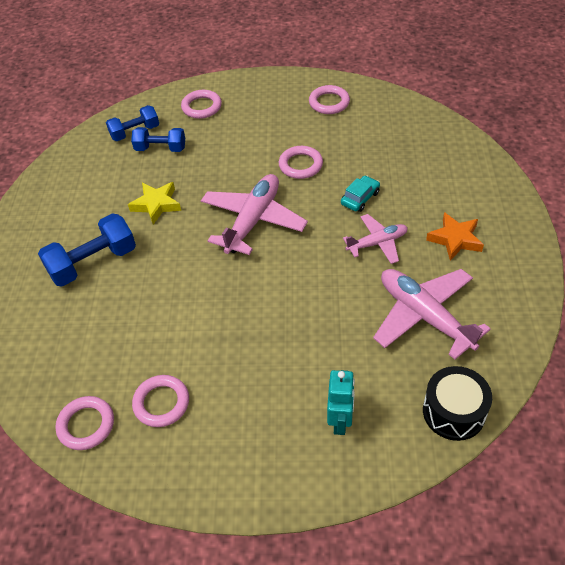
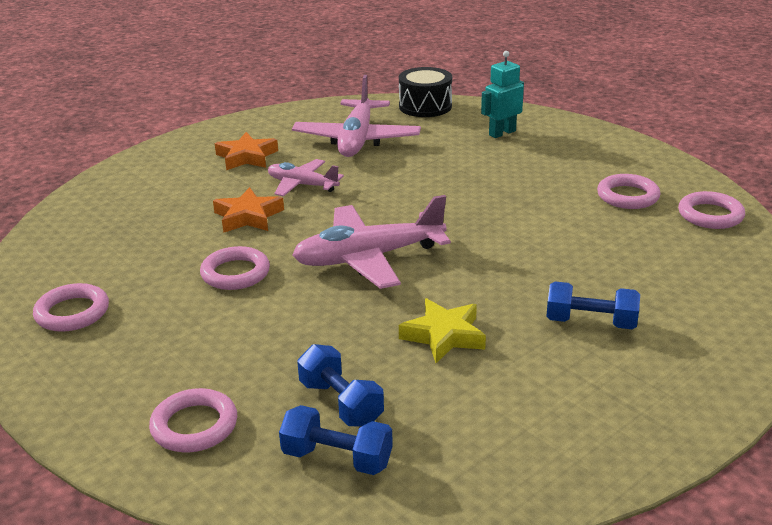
camera: 135 degrees left, 20 degrees down
(93, 263) = (590, 322): blue dumbbell -> blue dumbbell, size x0.65
(360, 198) = (248, 216): turquoise car -> orange star

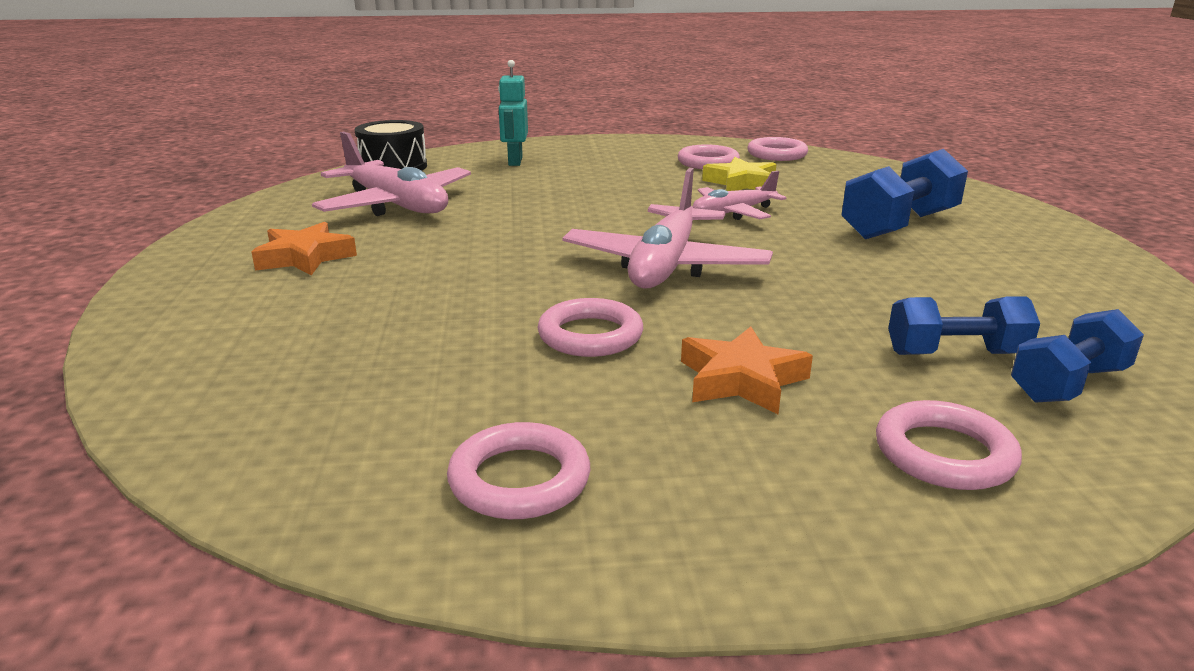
camera: 55 degrees left, 5 degrees down
(248, 216) = (460, 294): orange star -> orange star (741, 379)
(302, 185) = (442, 251): pink plane -> pink plane (733, 213)
(444, 335) = (864, 277): yellow star -> yellow star (741, 183)
(590, 322) = (899, 225): blue dumbbell -> blue dumbbell, size x1.53

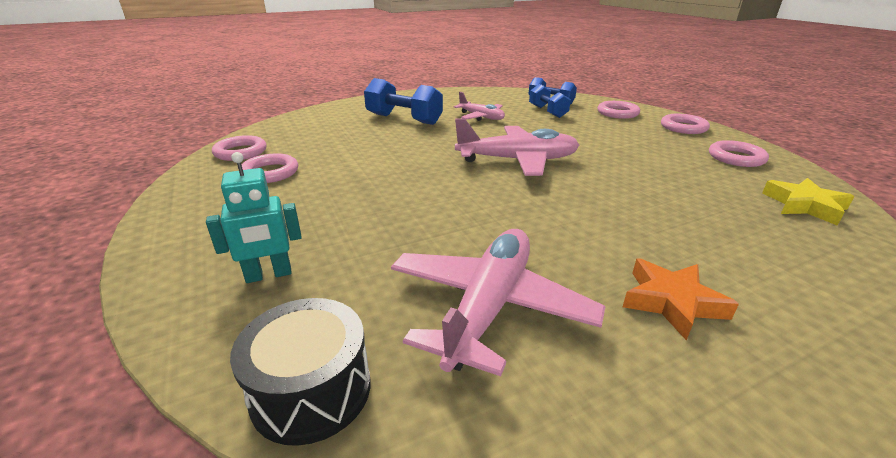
camera: 110 degrees left, 5 degrees up
(590, 335) = (623, 164): pink ring -> pink ring (683, 127)
(733, 213) = (407, 153): pink plane -> pink plane (481, 117)
(741, 183) = (332, 157): yellow star -> yellow star (804, 206)
(741, 379) = (615, 136): orange star -> none

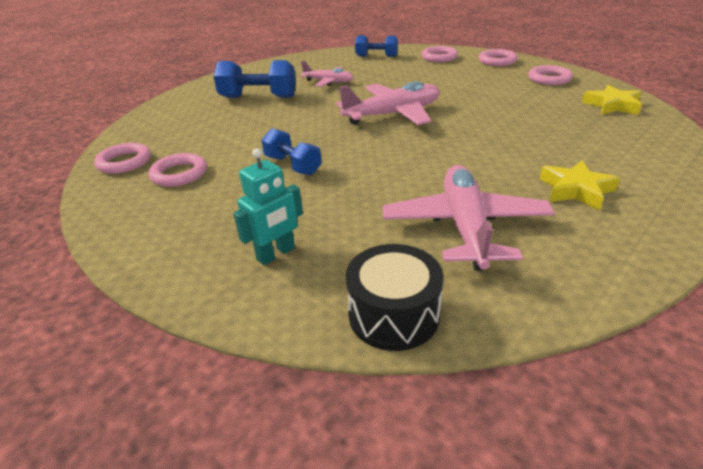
camera: 20 degrees left, 5 degrees up
(547, 112) = (381, 66): blue dumbbell -> blue dumbbell (292, 165)
(671, 302) = (576, 190): orange star -> yellow star

